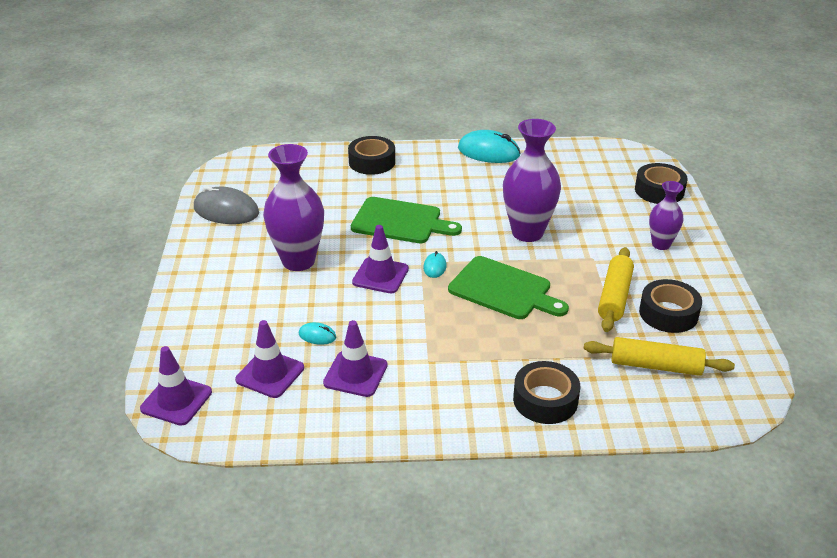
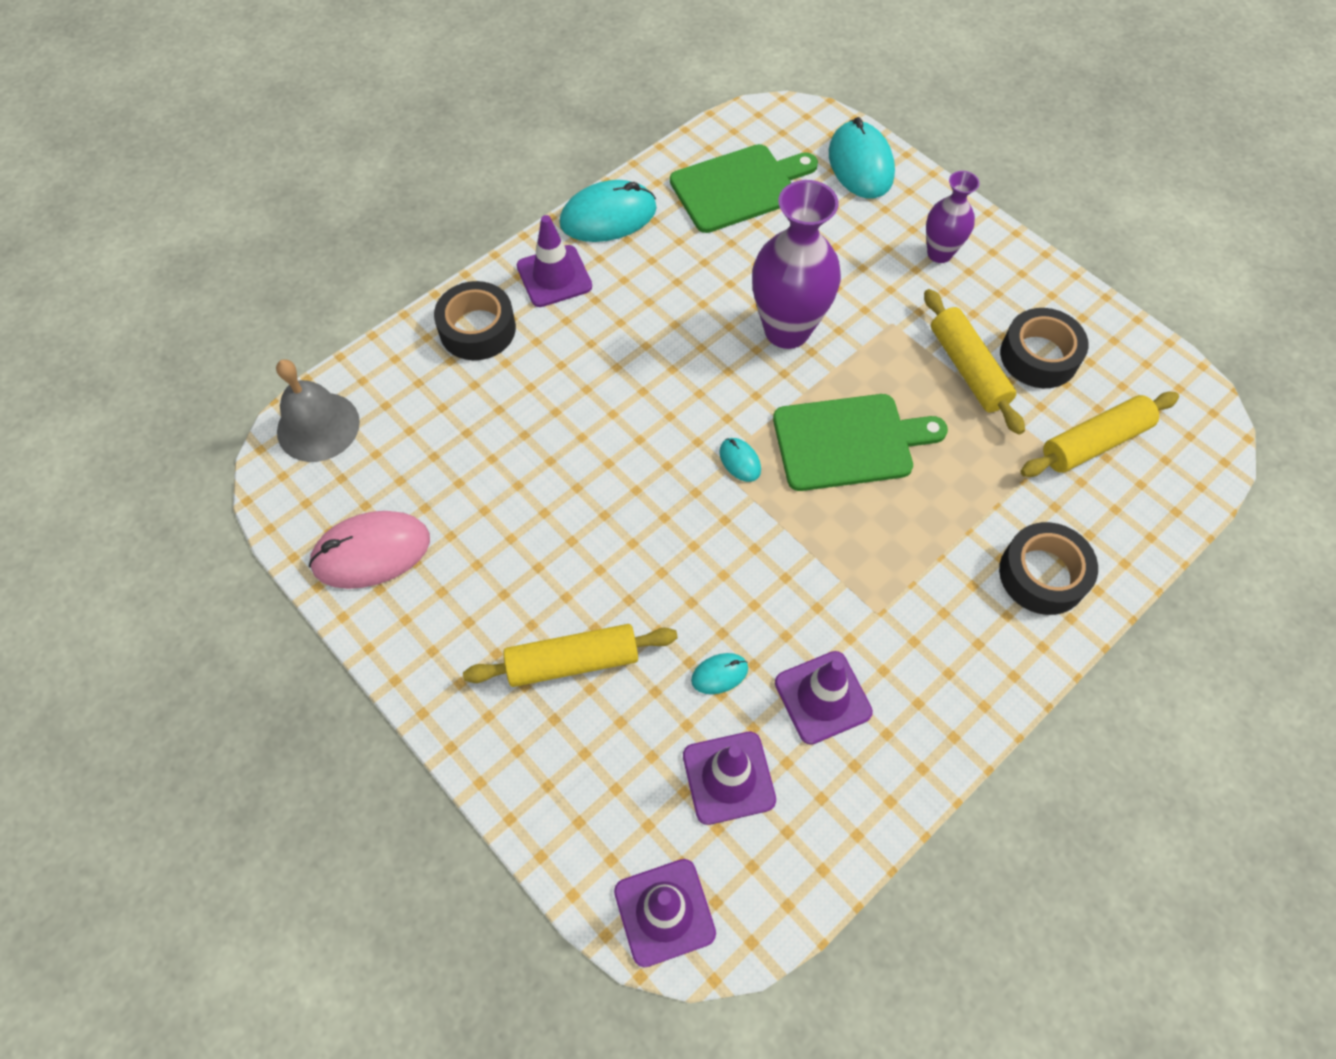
camera: 40 degrees left, 25 degrees up
(226, 210) = (371, 552): grey mouse -> pink mouse
(258, 292) = (572, 661): none -> yellow rolling pin
(260, 161) = (318, 426): none -> grey bell
(298, 261) = (567, 571): purple vase -> none
(380, 275) = (692, 521): purple traffic cone -> purple traffic cone (554, 276)
(400, 221) = (623, 412): green cutting board -> green cutting board (739, 187)
(659, 190) = (860, 164): black tape -> turquoise mouse

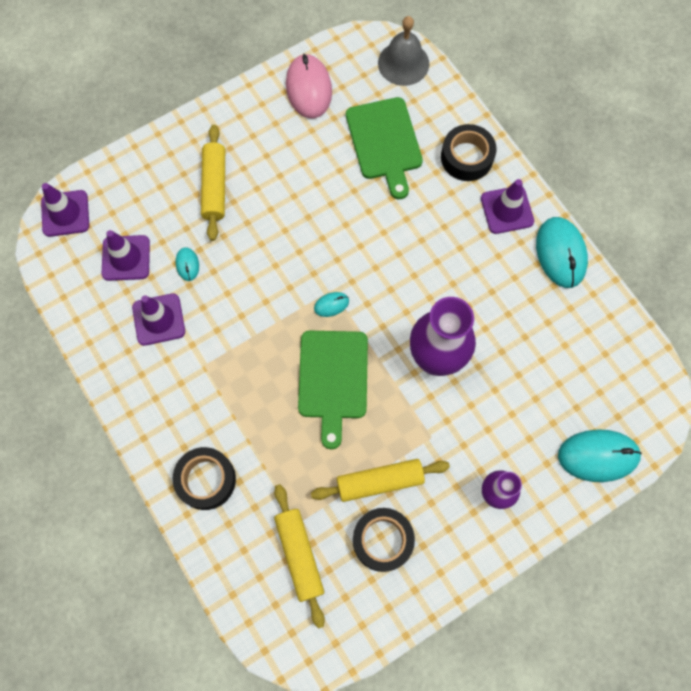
camera: 100 degrees right, 10 degrees up
(739, 187) = (581, 353): green cutting board -> green cutting board (385, 142)

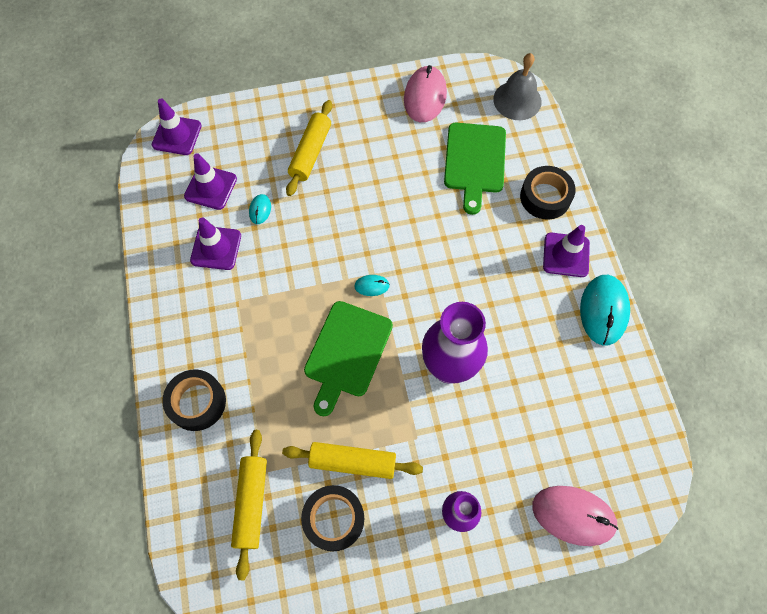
camera: 20 degrees right, 5 degrees down
(598, 456) = (573, 515): turquoise mouse -> pink mouse

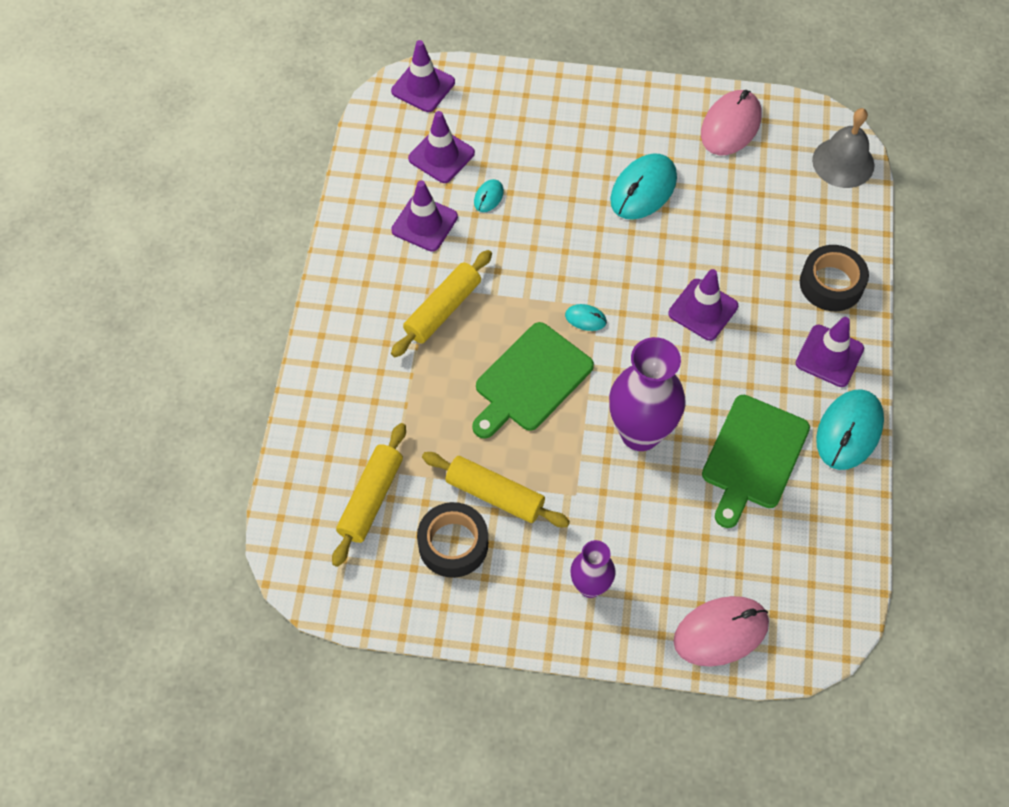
camera: 20 degrees right, 5 degrees down
(197, 402) = (348, 378): black tape -> none
(311, 153) = (570, 151): yellow rolling pin -> yellow rolling pin (443, 310)
(378, 166) = (643, 189): none -> turquoise mouse
(459, 249) = (703, 310): none -> purple traffic cone
(475, 161) = (762, 218): green cutting board -> green cutting board (753, 457)
(573, 515) = (721, 632): pink mouse -> pink mouse turned 60 degrees counterclockwise

